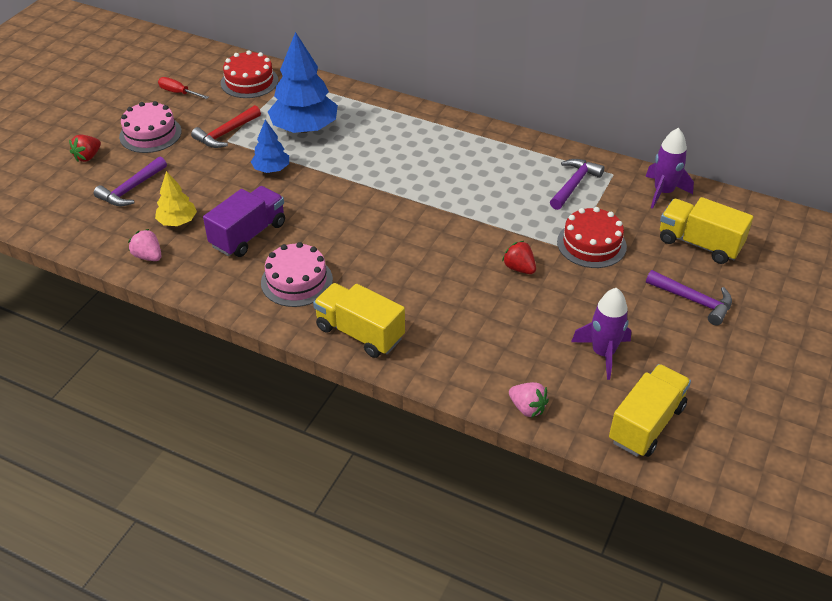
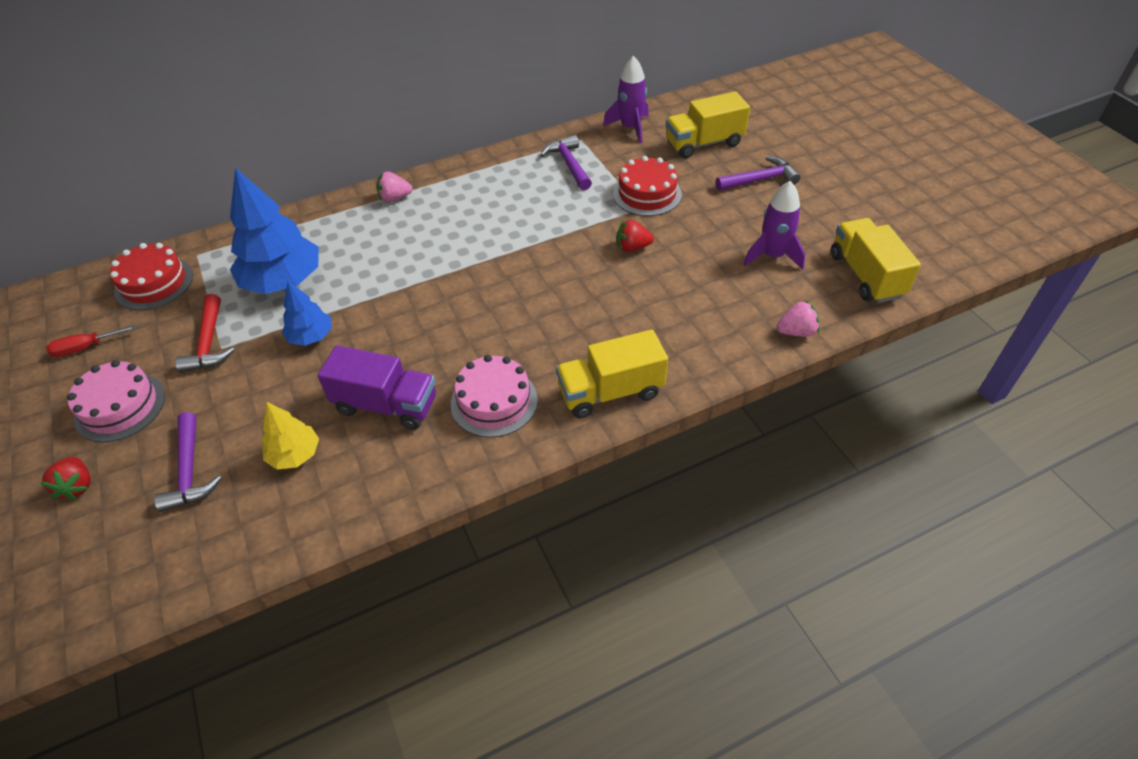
camera: 50 degrees left, 5 degrees up
(148, 256) = (319, 510): pink strawberry -> pink strawberry (395, 198)
(248, 235) = (386, 405): purple truck -> purple truck turned 120 degrees clockwise

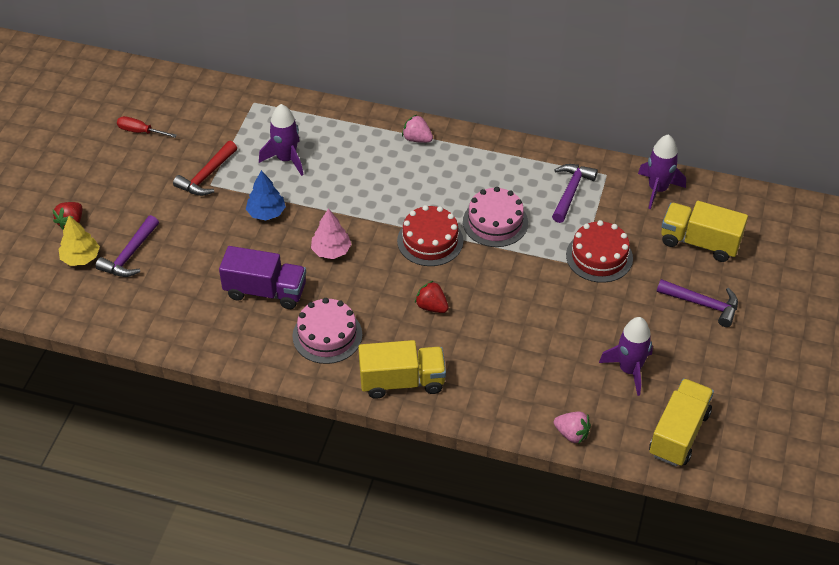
camera: 40 degrees right, 0 degrees up
(120, 407) = (127, 187): pink cake -> pink cake (495, 222)
(154, 283) = (212, 108): red cake -> red cake (430, 241)
(283, 281) = (286, 159): blue tree -> purple rocket
(295, 455) = (189, 286): yellow tree -> yellow tree (81, 258)
(386, 405) = (265, 291): purple truck -> purple truck turned 45 degrees counterclockwise
(414, 328) = (331, 251): none -> pink tree
(610, 392) = (402, 381): yellow truck -> yellow truck turned 150 degrees clockwise
(632, 247) = (536, 292): red strawberry -> red strawberry (431, 306)

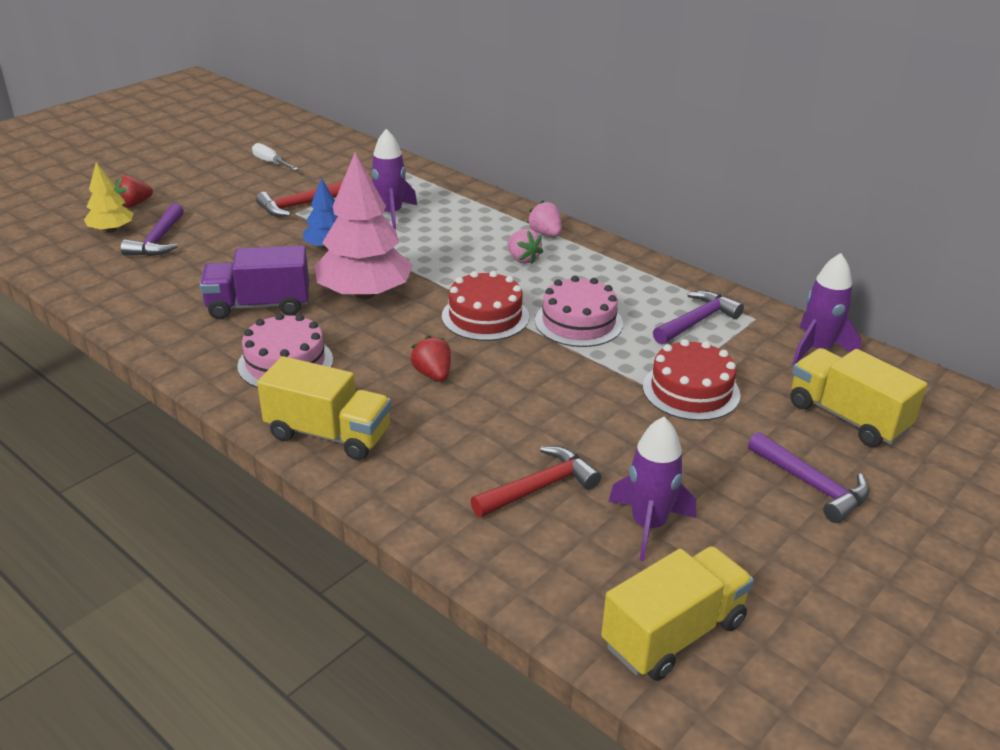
camera: 25 degrees right, 15 degrees down
(130, 255) = (158, 241): purple hammer -> purple hammer turned 45 degrees counterclockwise
(140, 131) = (270, 163): red screwdriver -> white screwdriver
(265, 291) = (259, 306): purple truck -> purple truck turned 135 degrees clockwise
(331, 251) = (364, 293): pink tree -> pink tree, size x1.88
(554, 368) = (540, 487): none -> red hammer
(572, 434) = (505, 572): pink strawberry -> pink strawberry (522, 259)

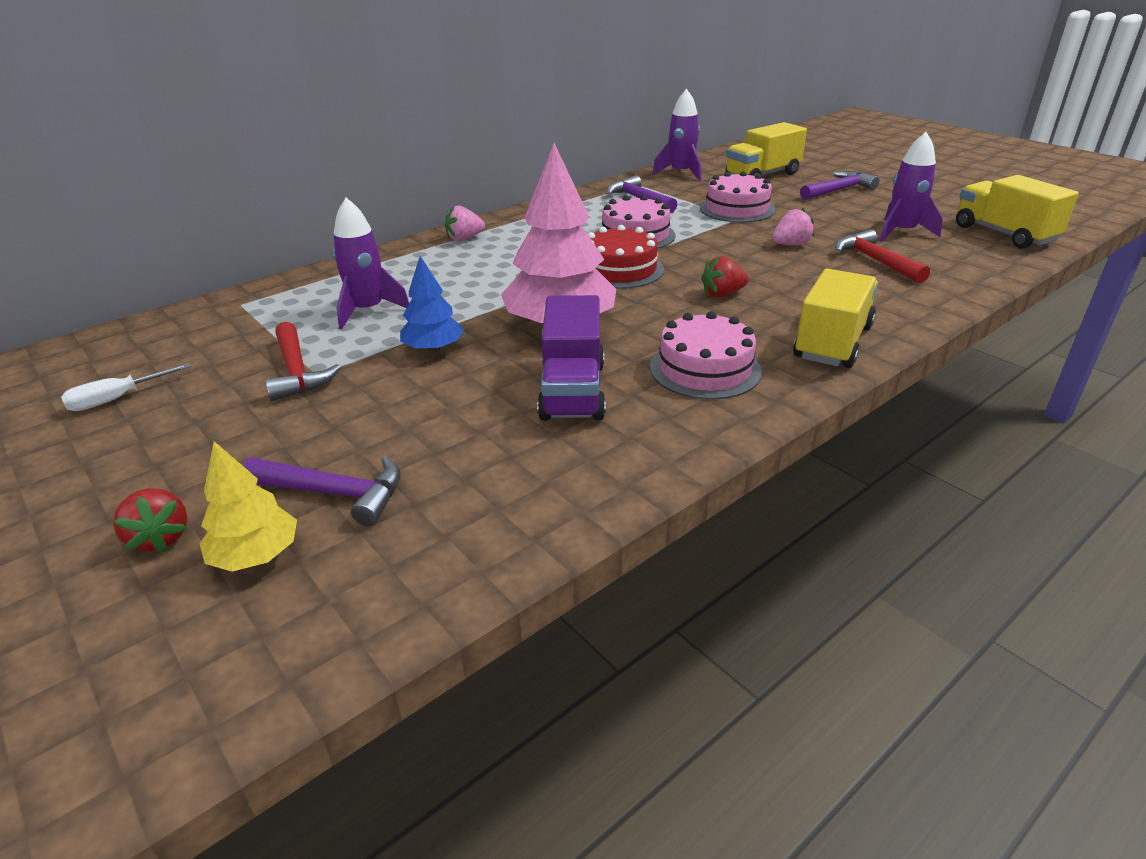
camera: 80 degrees left, 0 degrees up
(522, 259) = (513, 250): pink strawberry -> pink strawberry (791, 244)
(691, 390) = (737, 209): red cake -> pink cake

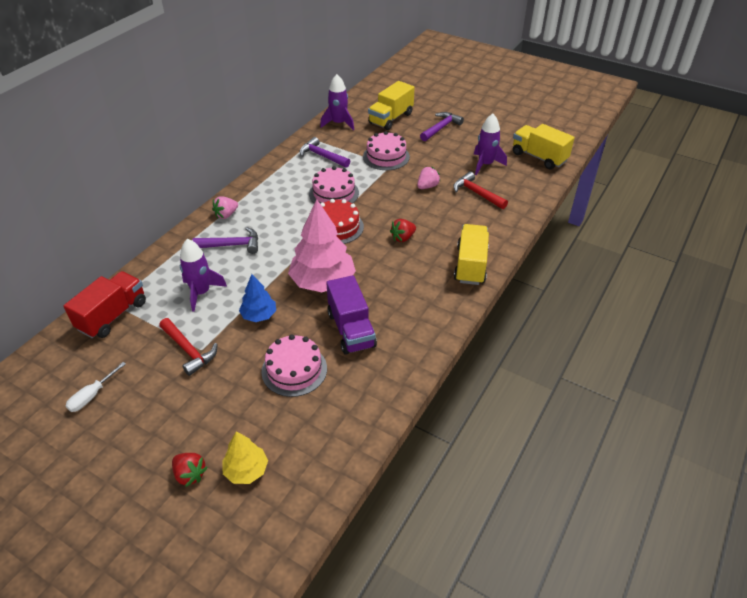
camera: 20 degrees left, 10 degrees up
(228, 316) = (113, 316): none -> red truck
(335, 493) = (263, 425): purple hammer -> purple hammer (232, 245)
(705, 369) = (413, 298): pink cake -> pink cake (294, 370)

